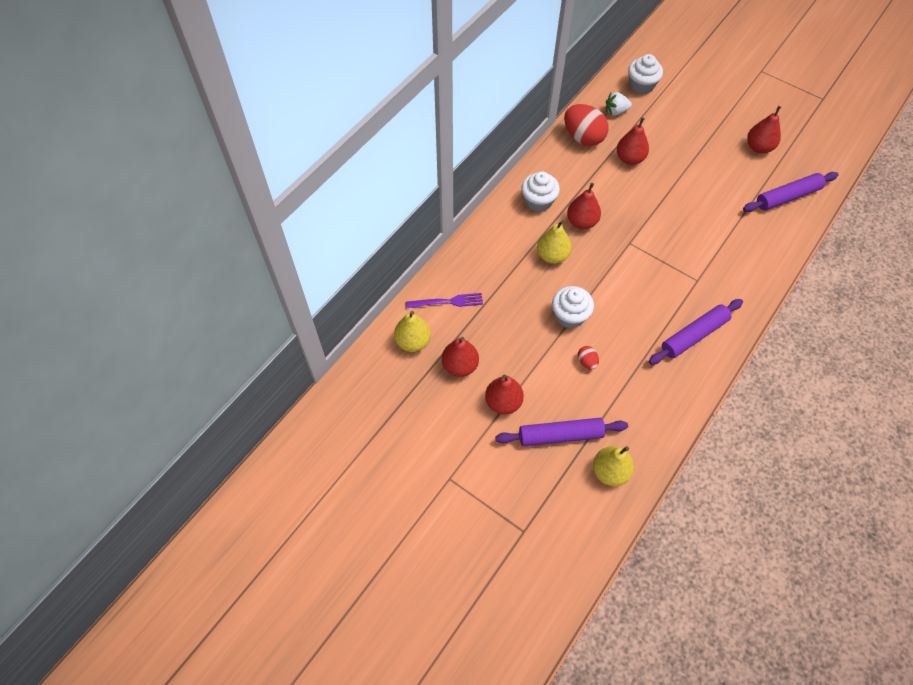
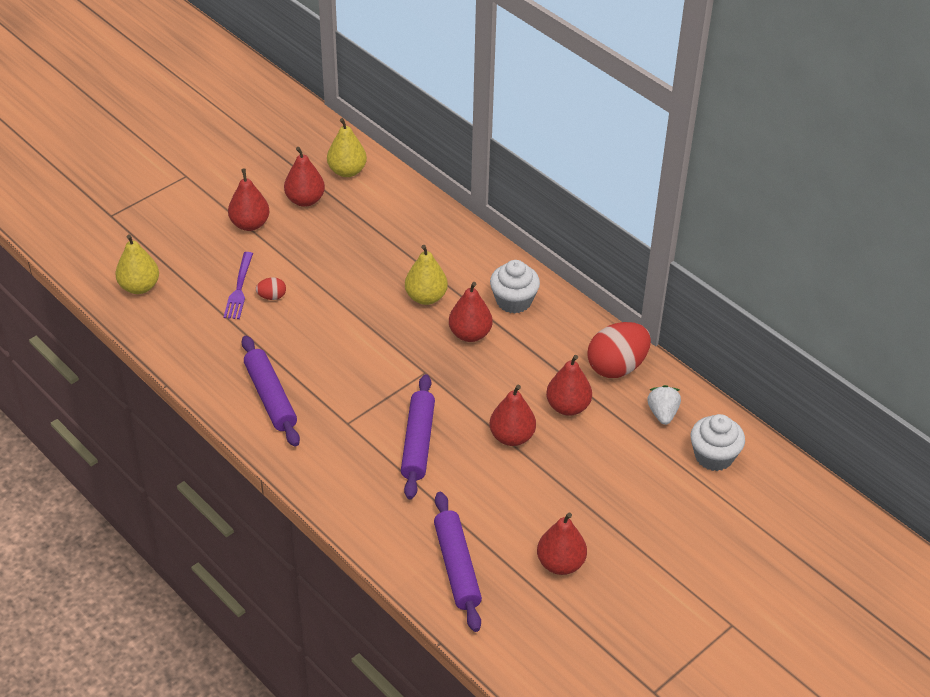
camera: 100 degrees right, 15 degrees down
(447, 302) = (388, 202): purple fork -> purple fork (239, 288)
(560, 435) = (195, 259): purple rolling pin -> purple rolling pin (418, 442)
(570, 316) = (336, 295): white cupcake -> none
(669, 184) = (512, 437): none -> red pear

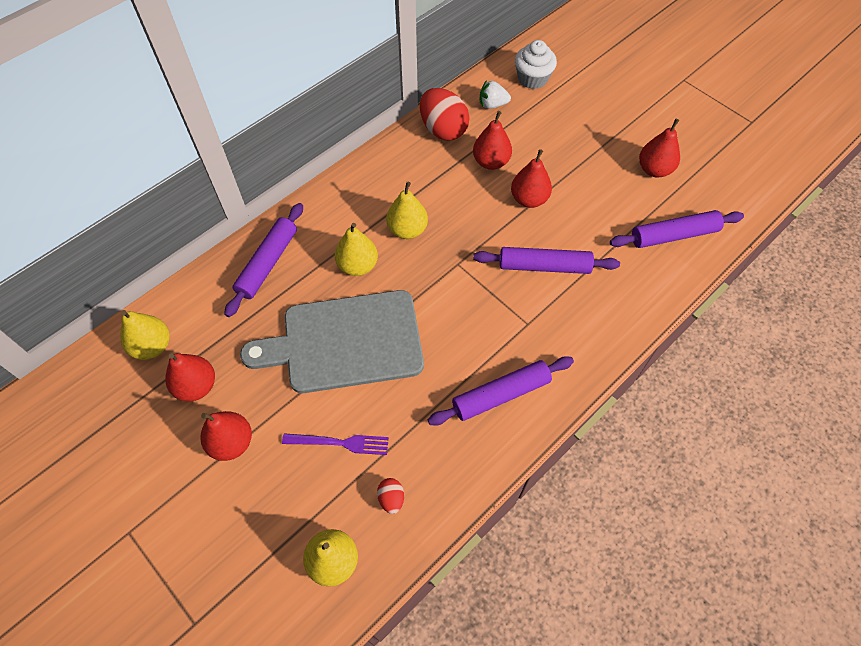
camera: 90 degrees left, 15 degrees up
(272, 297) = (354, 407): red egg -> red egg (391, 498)
(338, 290) = (345, 342): none -> grey cutting board
(431, 235) = (268, 263): none -> purple rolling pin
(470, 334) = (407, 230): red pear -> yellow pear
(513, 301) = (364, 197): white cupcake -> none

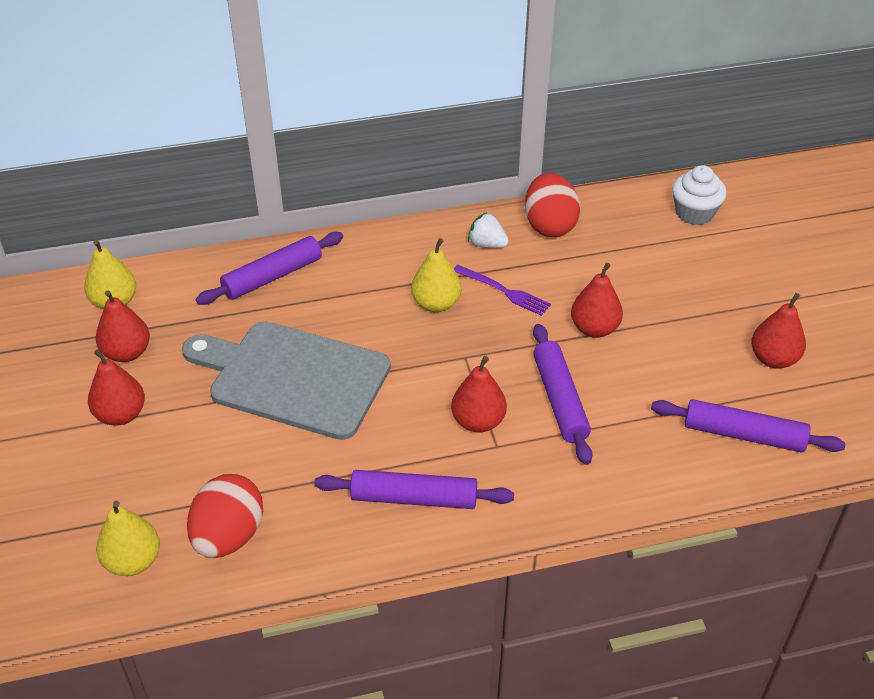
camera: 30 degrees right, 15 degrees down
(340, 443) = (218, 463): purple fork -> purple fork (504, 291)
(358, 265) = (359, 315): yellow pear -> none
(391, 498) = (229, 536): red egg -> red egg, size x2.20
(491, 162) = (579, 276): red pear -> red pear (478, 421)
(492, 105) = (625, 221): white strawberry -> white strawberry (487, 244)
(544, 266) = (560, 399): purple rolling pin -> purple rolling pin turned 45 degrees clockwise

